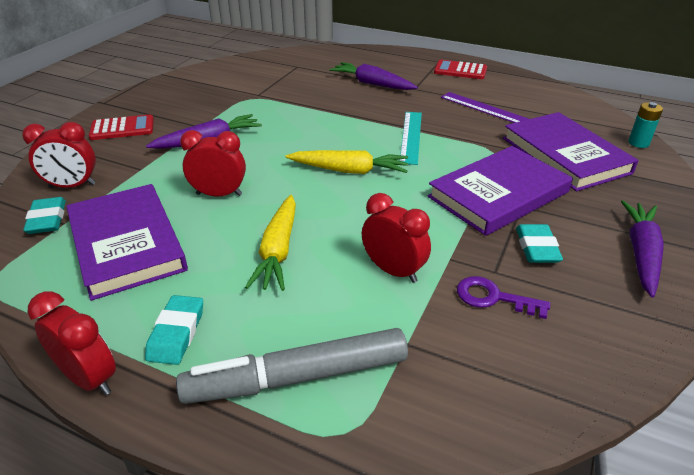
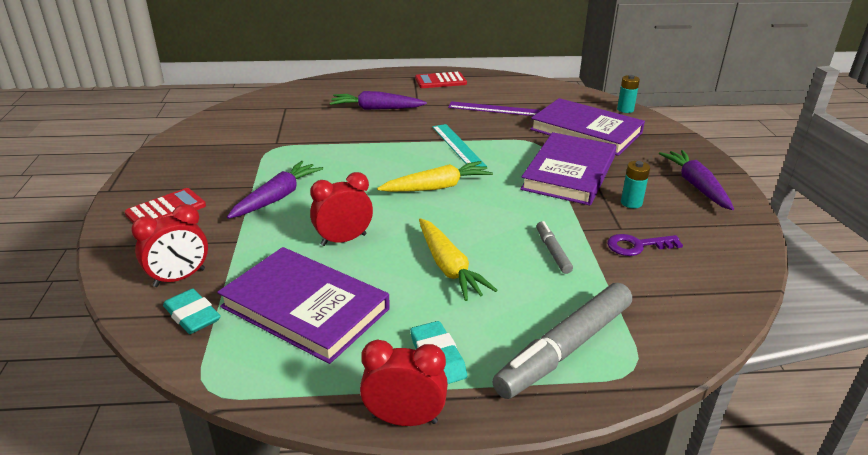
camera: 30 degrees left, 5 degrees down
(393, 271) = (552, 251): red clock -> grey marker
(537, 248) = (631, 203): turquoise eraser -> turquoise battery

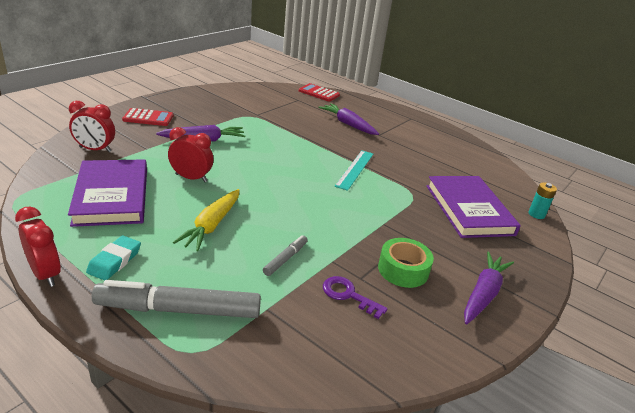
camera: 40 degrees right, 0 degrees up
(192, 316) = (68, 168): turquoise eraser -> none
(437, 187) = (294, 183): yellow carrot -> none
(440, 81) = (424, 129): red calculator -> red calculator (319, 93)
(493, 109) = (426, 161): purple ruler -> none
(569, 173) = (397, 225): purple book -> none
(631, 203) = (403, 270): turquoise battery -> green tape

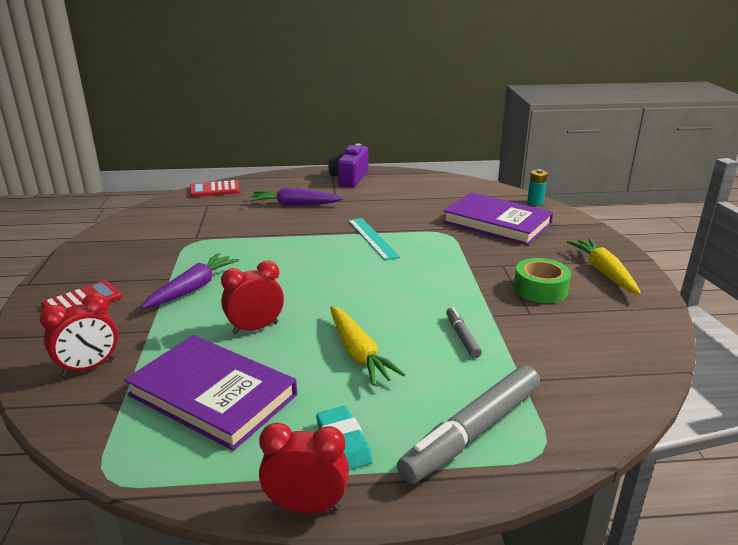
camera: 40 degrees left, 5 degrees down
(348, 295) = (546, 330): purple key -> none
(419, 125) = (349, 178): none -> purple camera
(483, 294) = (604, 272): purple carrot -> yellow carrot

